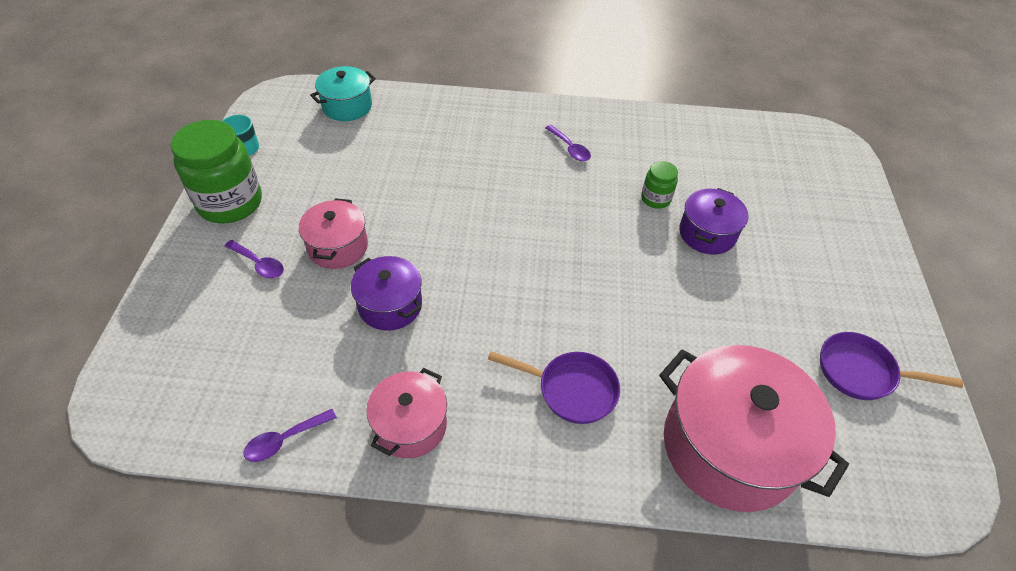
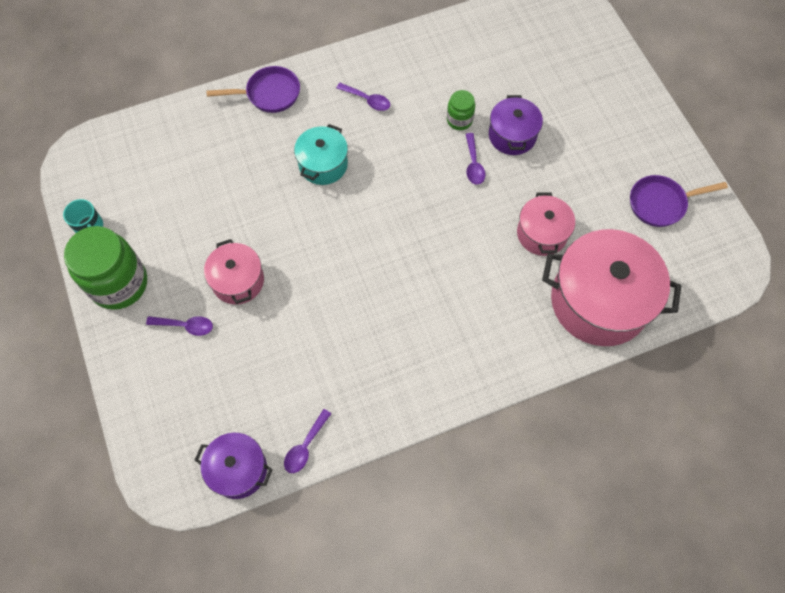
camera: 25 degrees left, 15 degrees up
(347, 106) = (149, 141): turquoise pot -> turquoise pot (323, 164)
(390, 305) = (312, 310): purple pot -> purple pot (238, 469)
(410, 425) = (385, 392): pink pot -> pink pot (542, 233)
(571, 389) = (478, 312): purple pan -> purple pan (269, 94)
(649, 243) = (473, 164): none -> purple spoon

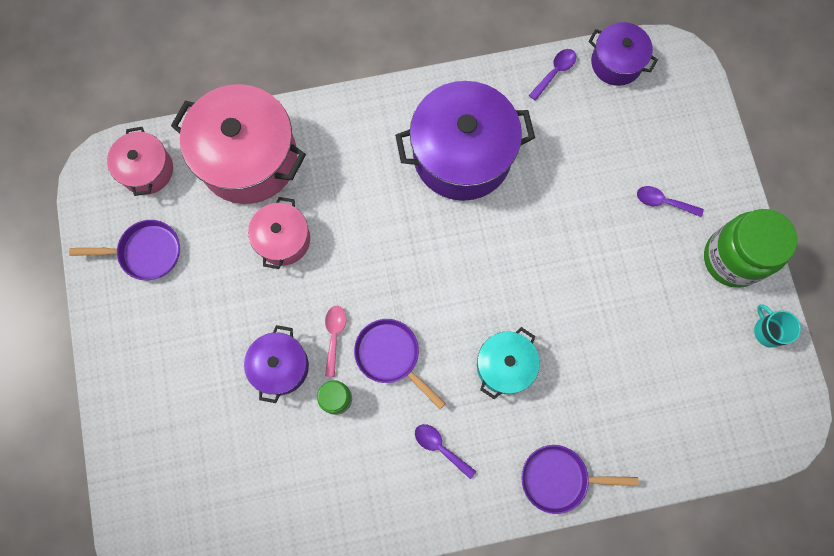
camera: 170 degrees left, 10 degrees up
(238, 281) = (608, 241): pink pot -> pink pot (147, 170)
(390, 339) = (462, 155): none -> purple pot
(421, 157) = (391, 356): none -> purple pan
(473, 164) = (334, 336): purple spoon -> pink spoon

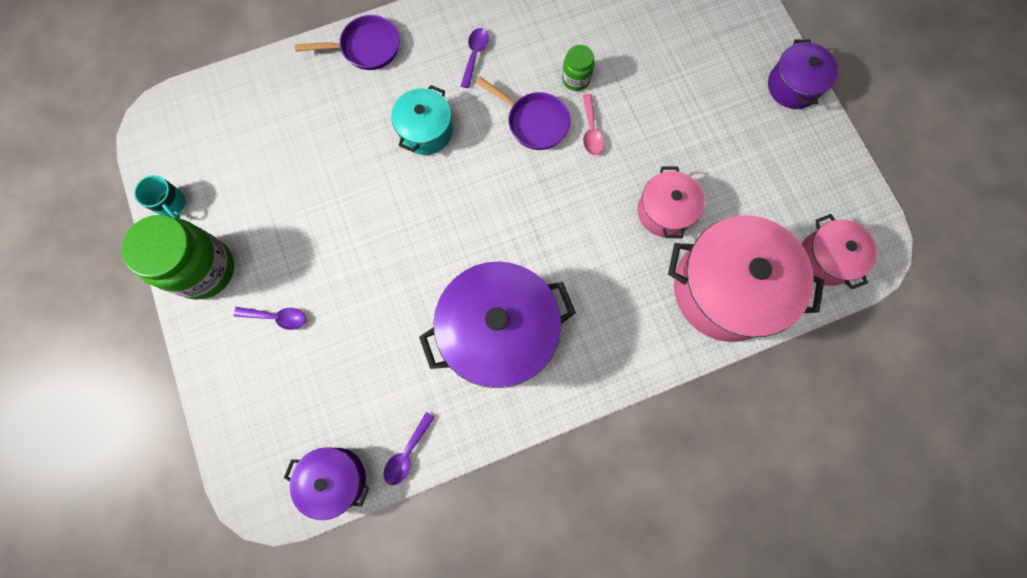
camera: 170 degrees right, 0 degrees up
(145, 252) = (795, 176): purple pan -> none
(280, 366) = (634, 97): purple pot -> purple pot (793, 86)
(440, 447) = (475, 55): purple spoon -> purple spoon turned 105 degrees counterclockwise

